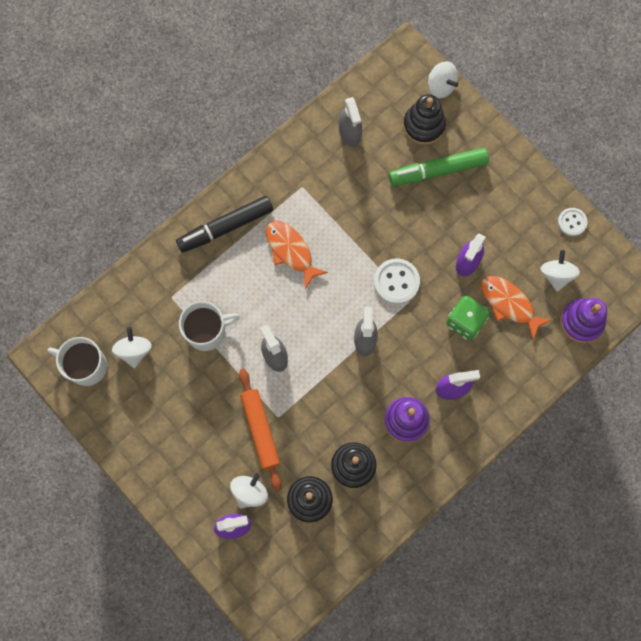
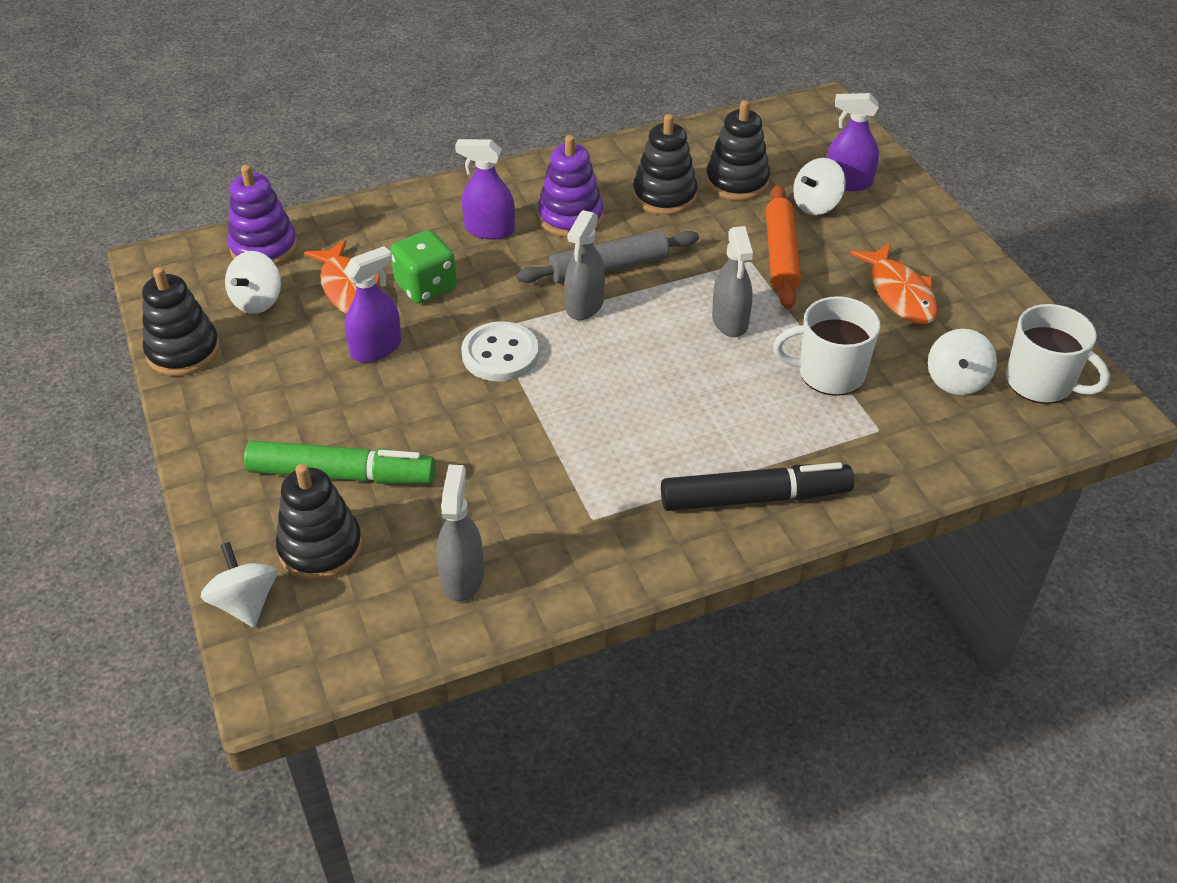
camera: 160 degrees left, 30 degrees down
(291, 251) = (652, 435): orange fish -> orange fish (899, 293)
(363, 379) = (609, 267): none -> grey rolling pin
(572, 222) = (183, 351): white button -> black stacking toy

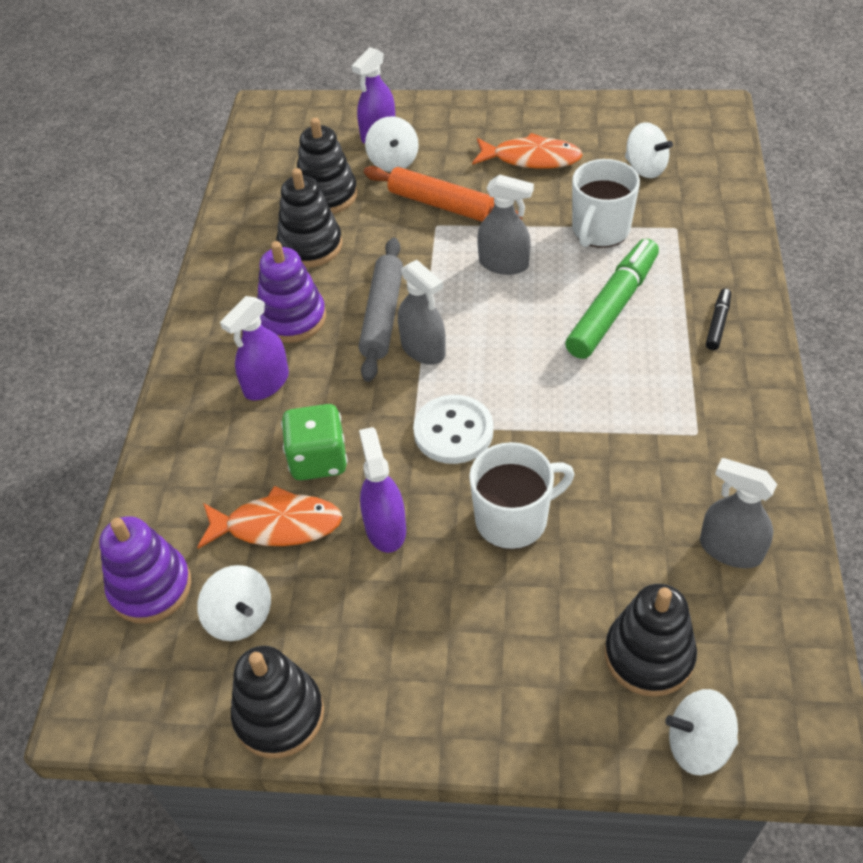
camera: 60 degrees left, 5 degrees up
(342, 474) = (555, 609): green marker -> green marker (613, 307)
(755, 498) = (717, 323): black marker -> black marker, size x0.47
(1041, 382) = (669, 129): white mug -> white mug (513, 519)

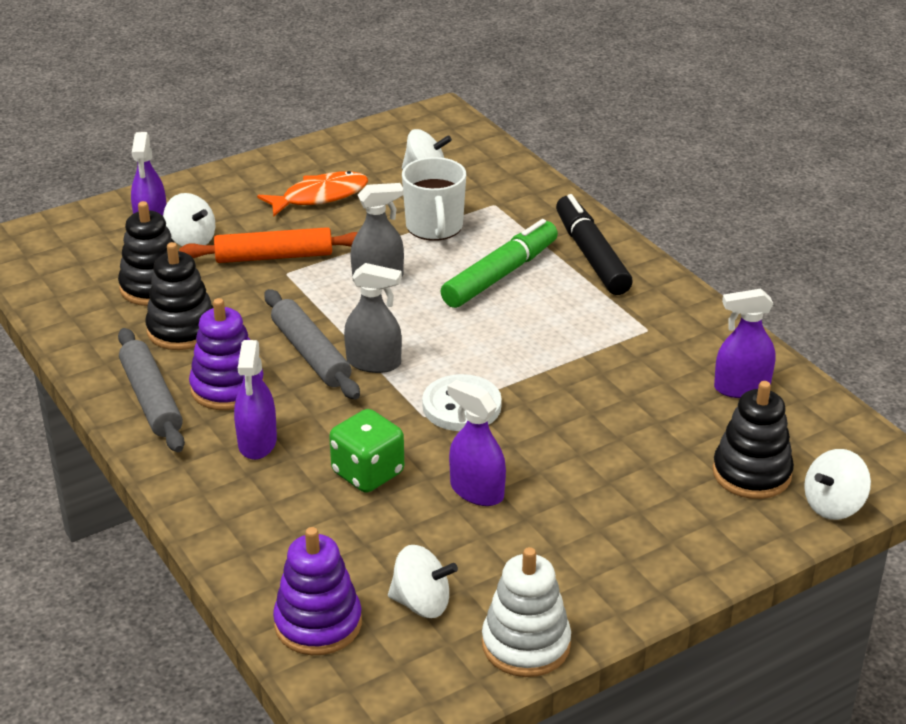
camera: 40 degrees left, 15 degrees down
(231, 302) = (152, 399): none -> grey rolling pin
(277, 525) = (383, 531): orange fish -> none
(279, 715) = (526, 644): black stacking toy -> white stacking toy
(513, 519) = (570, 440): white mug -> none
(613, 307) = (500, 275): green marker -> green marker turned 45 degrees clockwise
(717, 323) = (591, 255): black marker -> black marker, size x2.13
(730, 549) = (741, 388): grey spray bottle -> purple spray bottle

